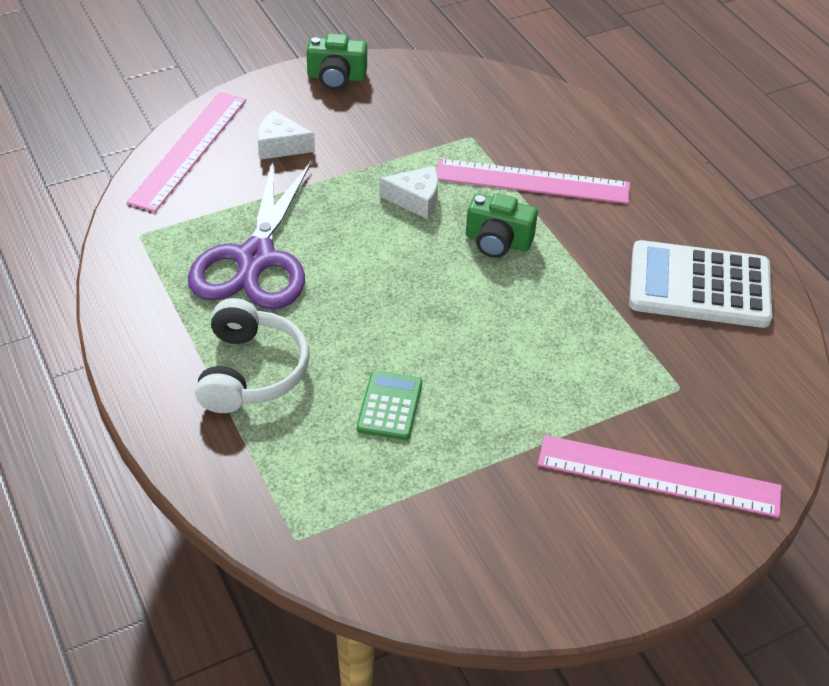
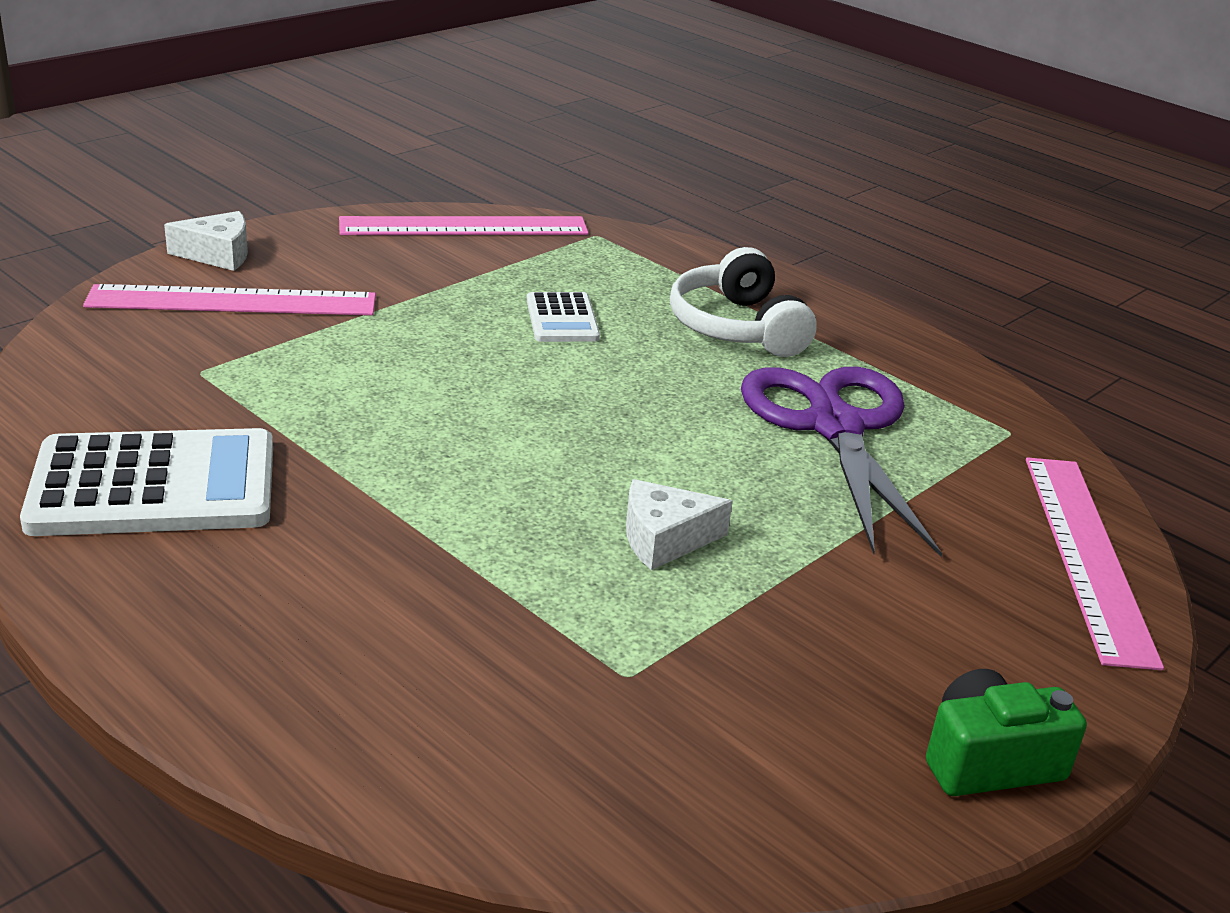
camera: 160 degrees right, 15 degrees down
(280, 145) = (954, 589): white cheese -> white cheese (218, 254)
(390, 406) = (562, 319): green calculator -> white calculator
(498, 241) = (500, 498): green camera -> none
(532, 181) = (473, 605): pink ruler -> pink ruler (464, 227)

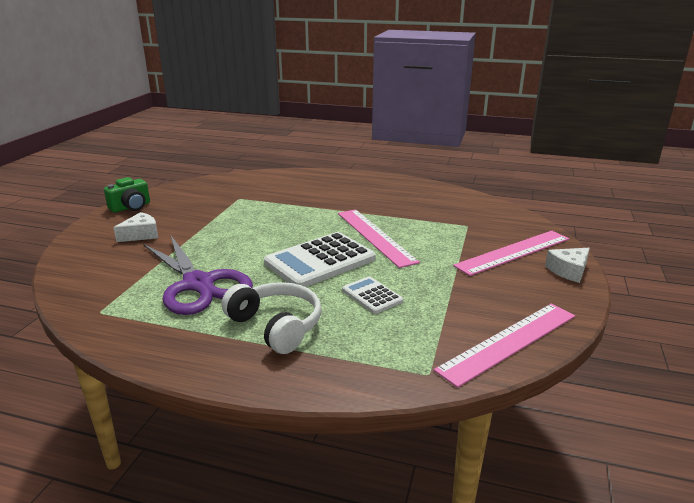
camera: 155 degrees right, 5 degrees down
(154, 486) = (415, 197): white calculator -> white calculator (320, 261)
(664, 539) = (249, 226): white cheese -> white cheese (141, 235)
(1086, 555) = (78, 265): pink ruler -> pink ruler (375, 236)

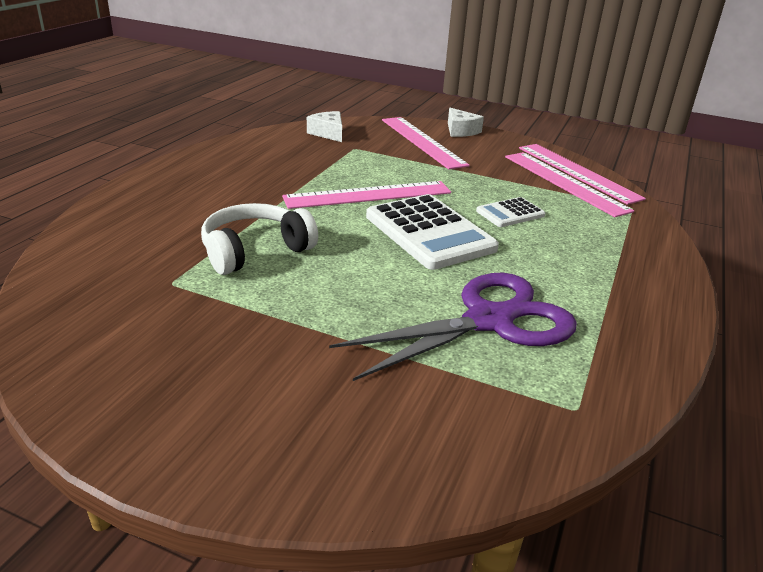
camera: 85 degrees left, 5 degrees up
(131, 207) = (130, 422): green camera -> none
(141, 235) = (296, 391): white cheese -> white cheese (328, 133)
(276, 326) = (579, 268): white headphones -> white headphones (255, 251)
(469, 330) = (564, 182): none -> pink ruler

